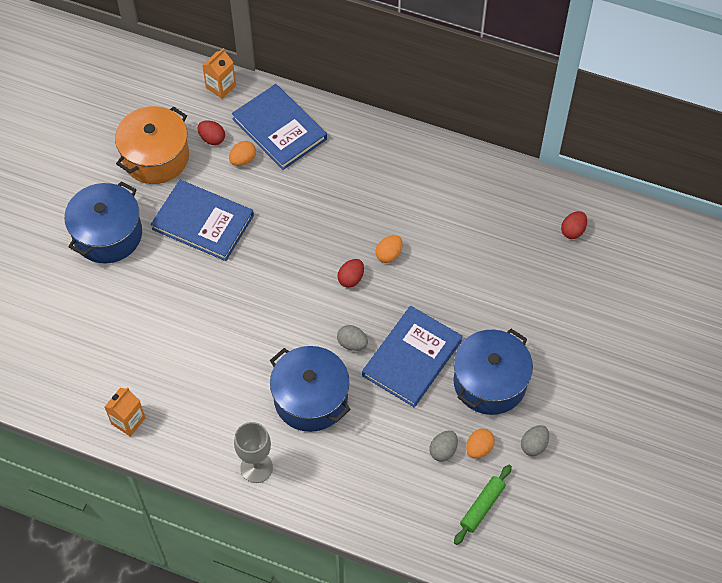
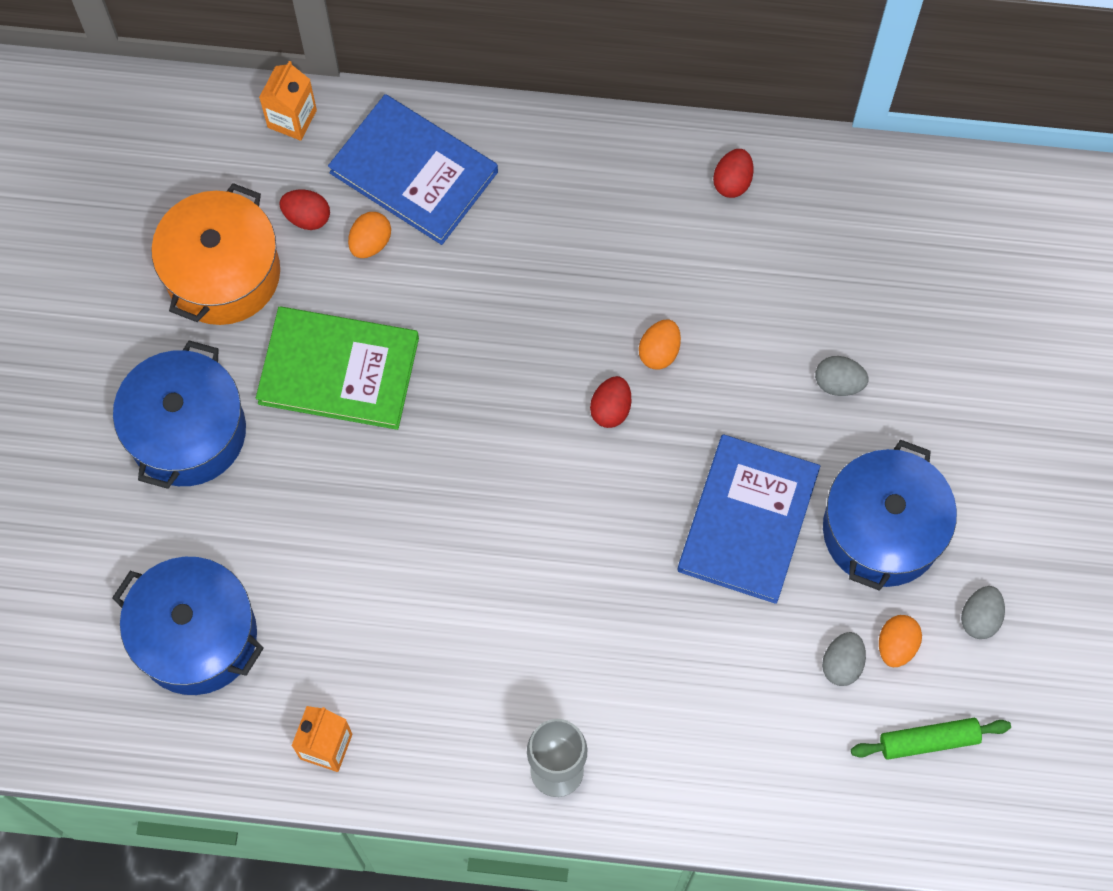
camera: 15 degrees left, 10 degrees up
(203, 222) = (339, 370): blue book -> green book
(311, 398) = (608, 631): blue pot -> blue pot (196, 636)
(352, 343) = (646, 520): grey egg -> grey egg (838, 383)
(482, 507) = (928, 740): green rolling pin -> green rolling pin turned 60 degrees clockwise
(573, 231) = (940, 237): red egg -> red egg (732, 182)

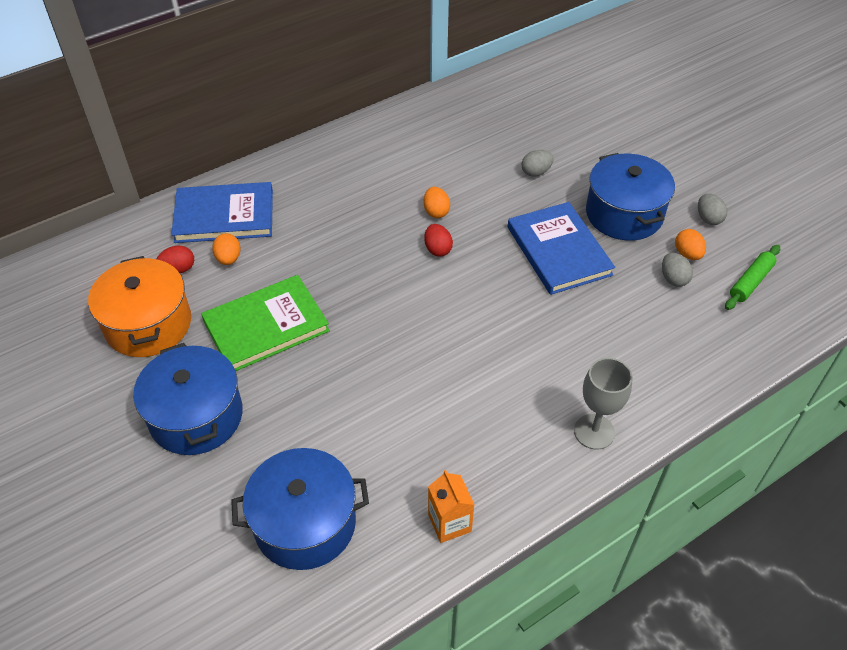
camera: 40 degrees left, 20 degrees down
(292, 119) = (128, 232): orange carton -> none
(732, 182) = (398, 129): red egg -> none

